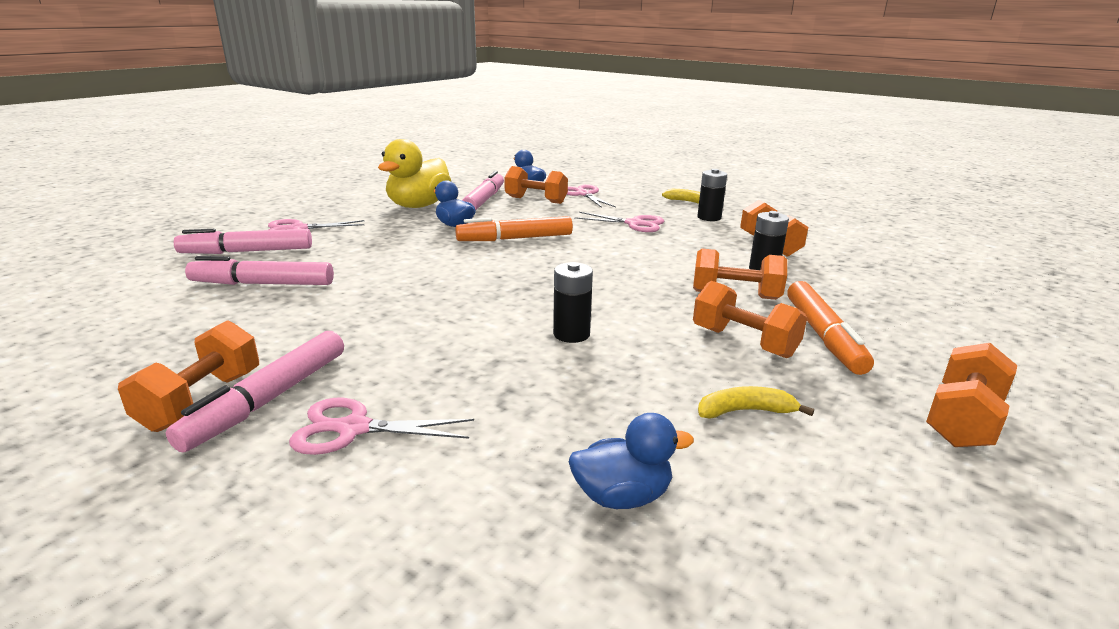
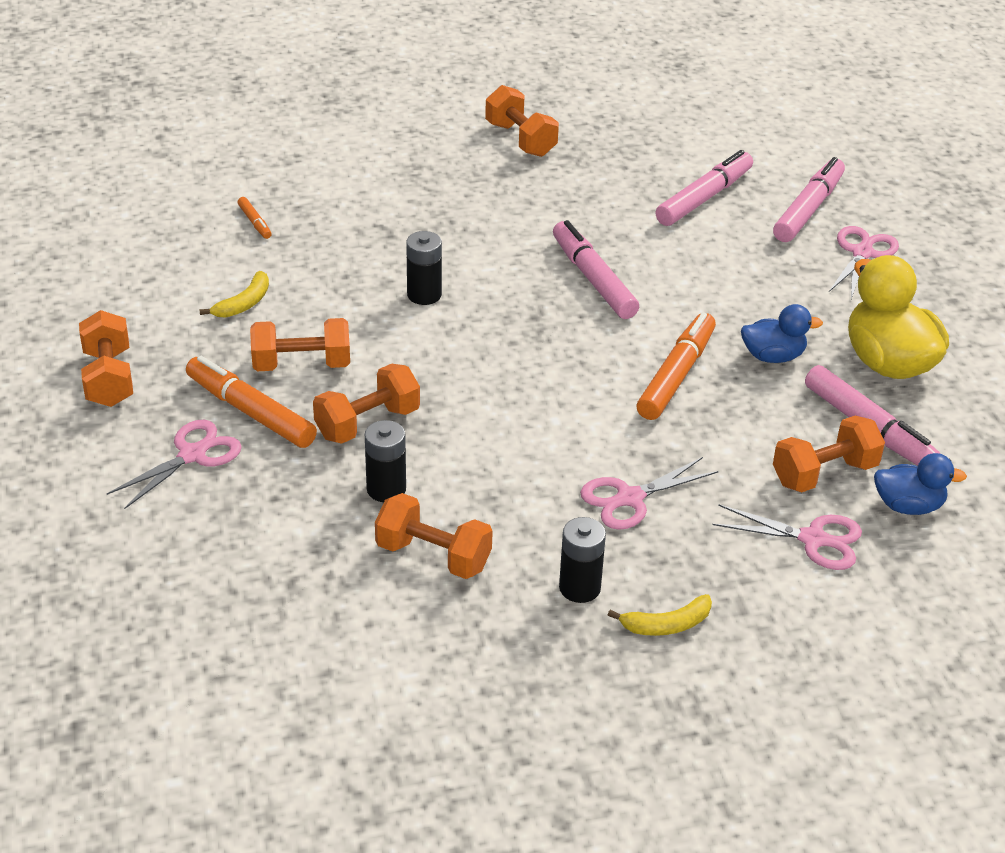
camera: 130 degrees right, 15 degrees up
(268, 399) = (493, 158): pink marker -> pink marker (593, 279)
(354, 429) = (423, 174): pink scissors -> pink scissors (192, 455)
(622, 496) = (255, 222): blue duck -> orange marker

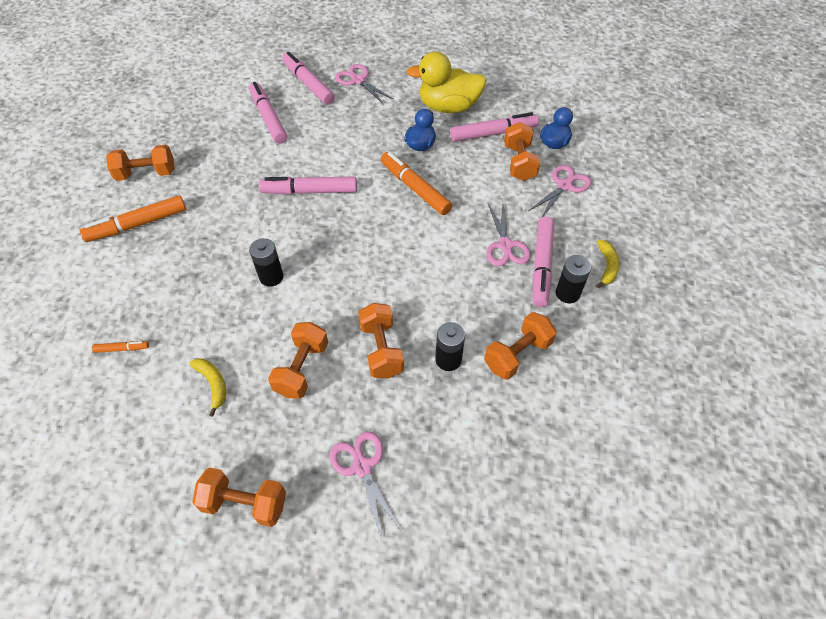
camera: 65 degrees left, 15 degrees up
(250, 412) = (335, 415): orange marker -> orange marker (137, 224)
(616, 547) = (541, 266): none -> pink marker

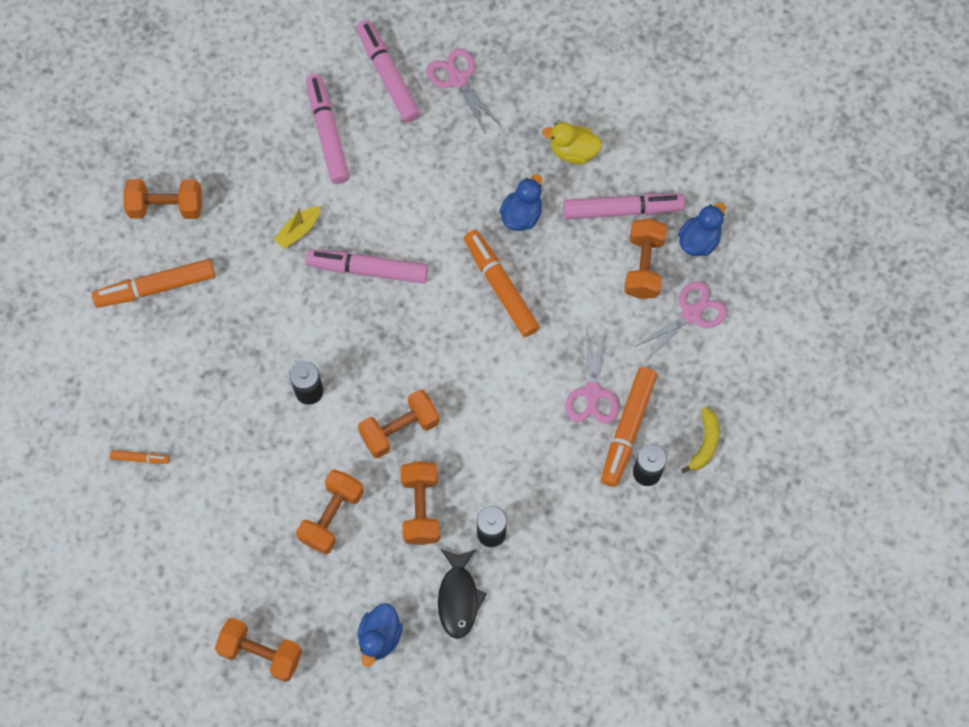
camera: 10 degrees right, 15 degrees up
(213, 384) = (236, 518): yellow banana -> none
(252, 175) = (298, 230): none -> yellow boat
(362, 467) = (380, 637): pink scissors -> blue duck
(431, 418) = (458, 597): none -> black fish
(448, 107) = (573, 151): yellow duck -> yellow duck, size x0.57
(517, 354) = (568, 540): orange dumbbell -> orange dumbbell (399, 429)
(541, 266) = (627, 429): pink marker -> orange marker

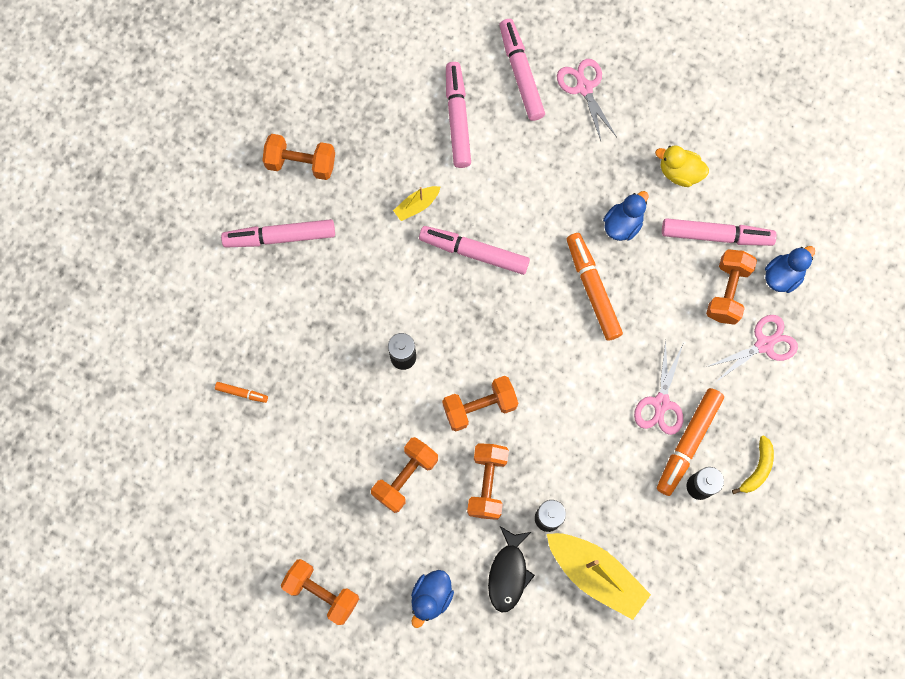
camera: 10 degrees right, 5 degrees up
(155, 287) = (280, 237): orange marker -> pink marker
(552, 582) = (595, 574): none -> yellow boat

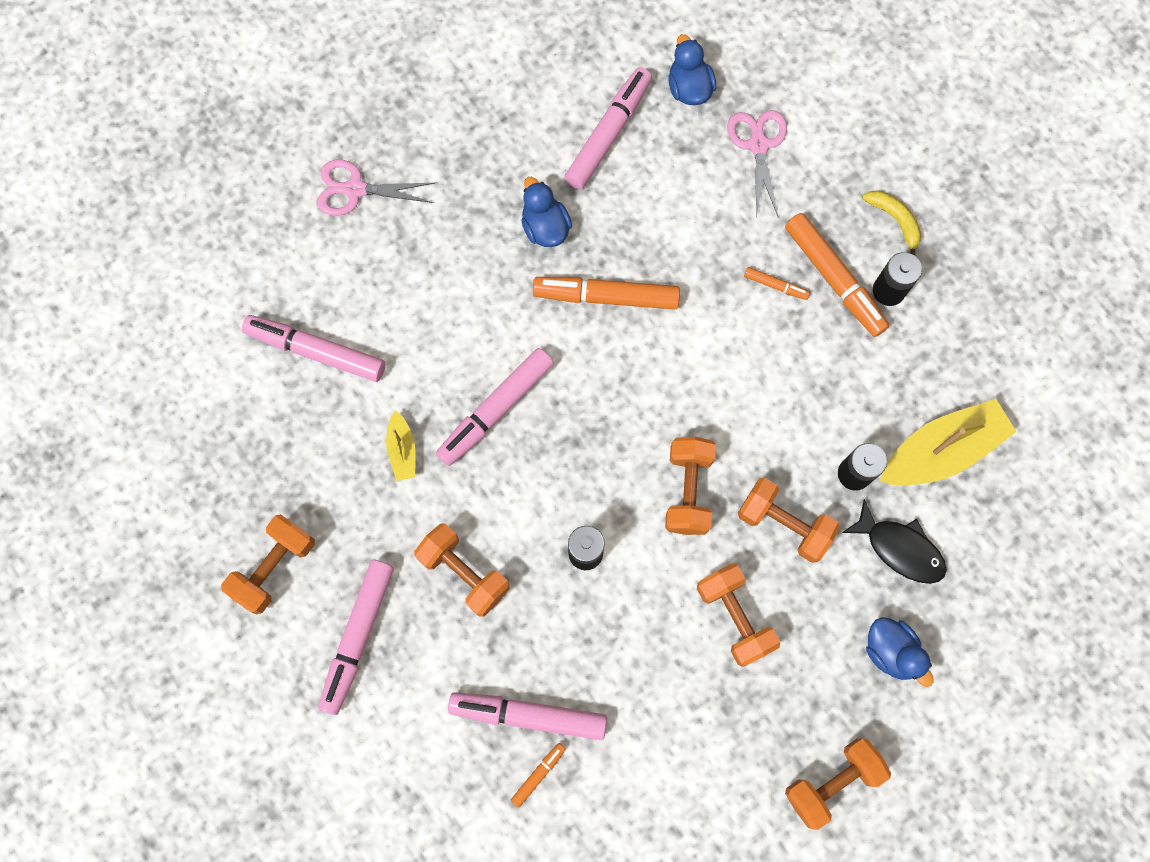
camera: 65 degrees left, 0 degrees up
(521, 73) = (298, 252): pink marker -> pink marker (528, 715)
(661, 403) = (775, 285): pink scissors -> orange marker
(679, 173) = (514, 136): yellow duck -> none
(727, 292) = (679, 154): orange dumbbell -> orange dumbbell (464, 573)

